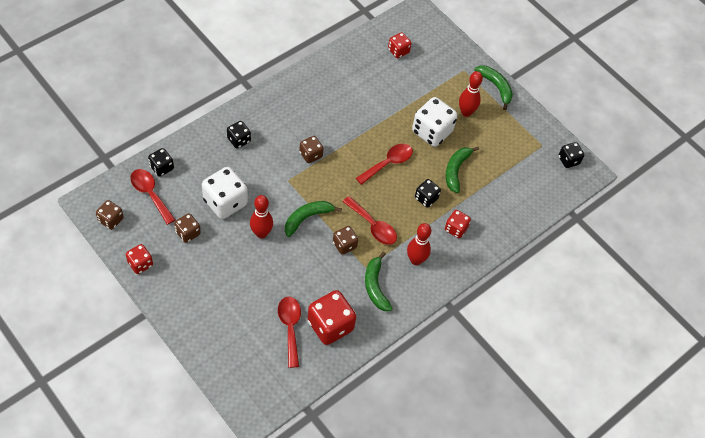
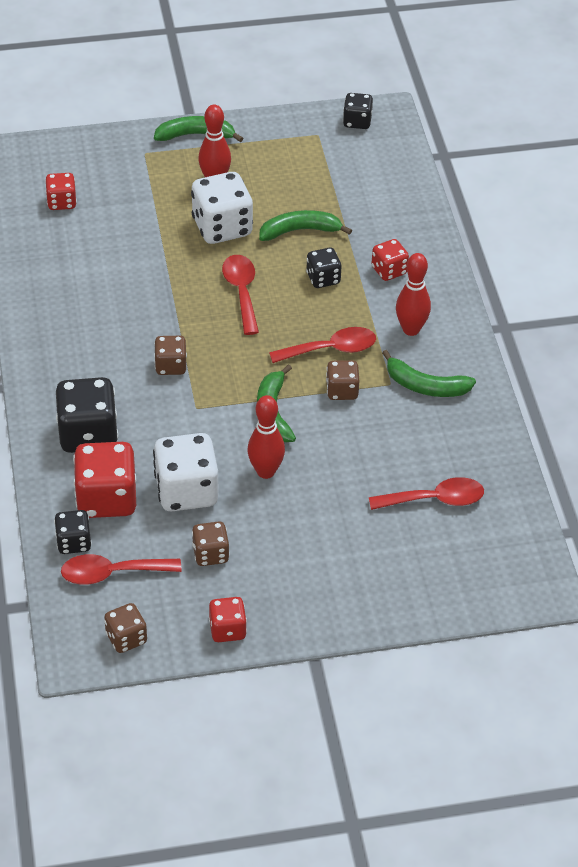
camera: 55 degrees left, 10 degrees down
(239, 140) = (88, 434): black dice -> black dice, size x1.80
(290, 327) = (435, 499): red spoon -> red spoon turned 150 degrees clockwise
(330, 325) = (457, 456): red dice -> red dice (107, 499)
(456, 170) = (300, 231): green banana -> green banana turned 120 degrees clockwise

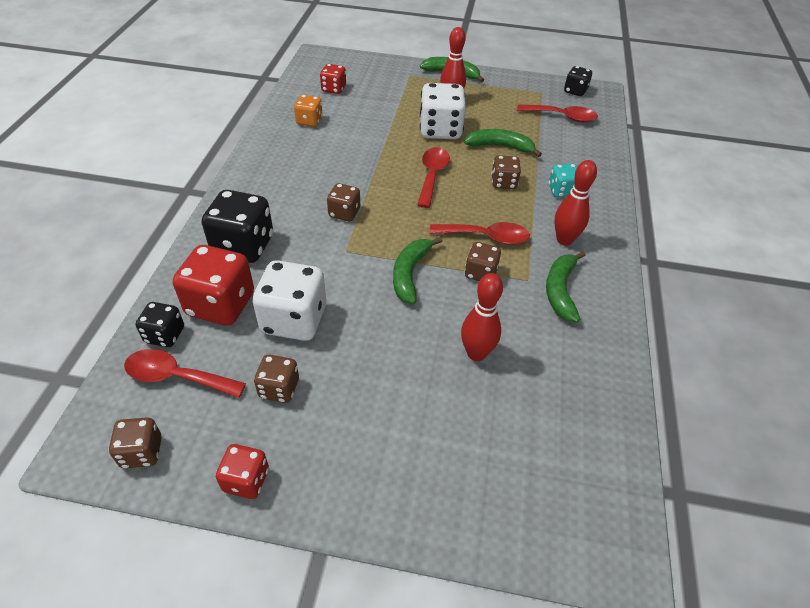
camera: 20 degrees right, 0 degrees up
(61, 259) = (309, 121): none -> orange dice
(265, 471) = (375, 324): red bowling pin -> red bowling pin (476, 353)
(323, 278) = (503, 183): black dice -> brown dice
(389, 271) = (562, 191): red dice -> turquoise dice
(425, 386) = (560, 291): green banana -> green banana turned 60 degrees clockwise
(435, 499) = (530, 405): red spoon -> red spoon (562, 117)

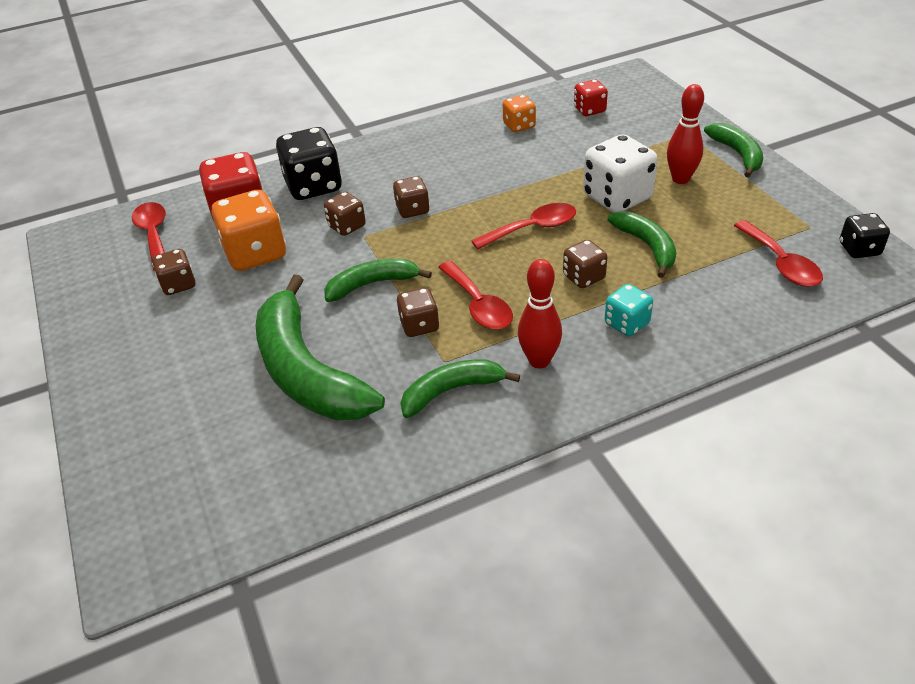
camera: 60 degrees right, 5 degrees down
(142, 452) = (80, 259): brown dice -> brown dice (347, 226)
(165, 335) = (188, 207): black dice -> none
(246, 480) = (85, 315): red dice -> none
(294, 320) = (255, 253): white dice -> orange dice
(476, 353) = (307, 371): red bowling pin -> green banana

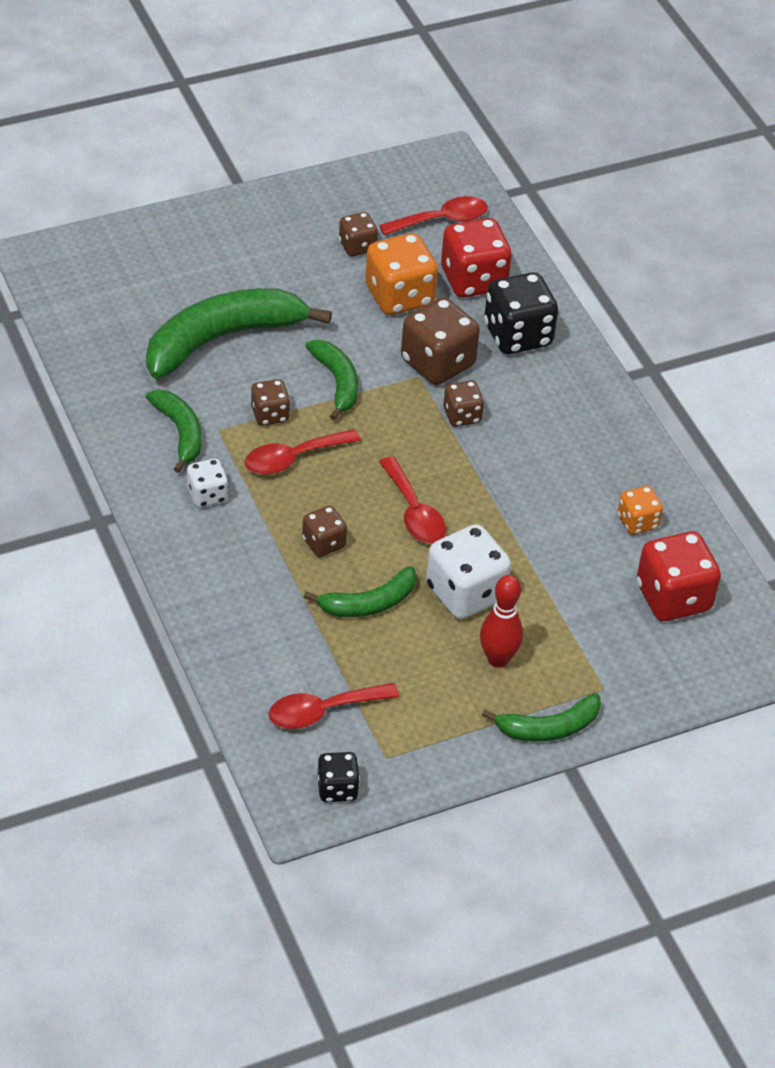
camera: 85 degrees right, 5 degrees up
(347, 226) = (437, 363): brown dice -> brown dice, size x1.80
(539, 361) = (207, 495): red bowling pin -> white dice
(589, 110) = (673, 597): red dice -> red dice, size x1.80
(626, 324) = (247, 565): turquoise dice -> none

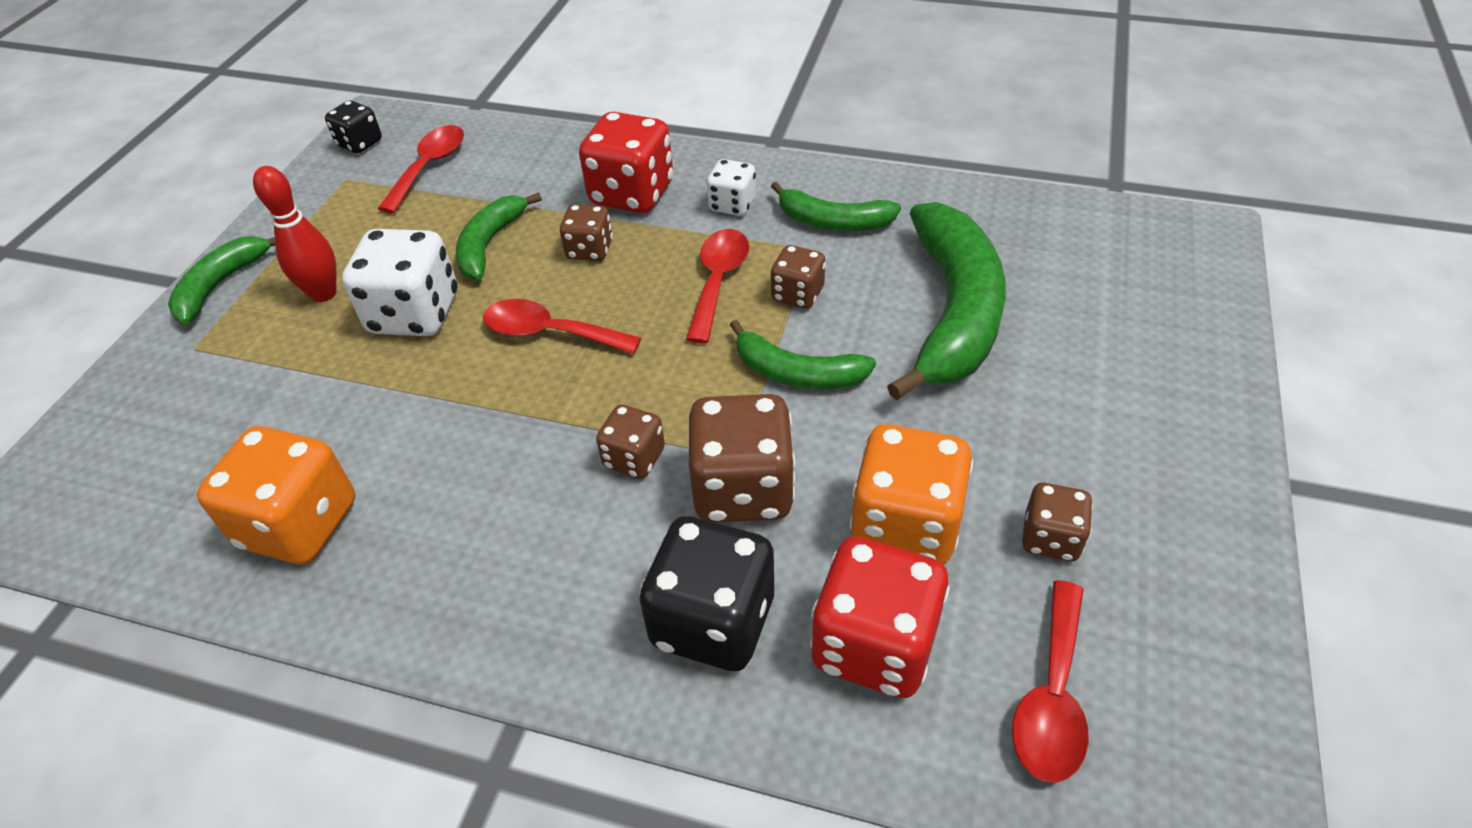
camera: 135 degrees right, 0 degrees up
(637, 522) = (299, 524): orange dice -> orange dice, size x1.80
(673, 597) = (182, 481): red dice -> red dice (632, 194)

